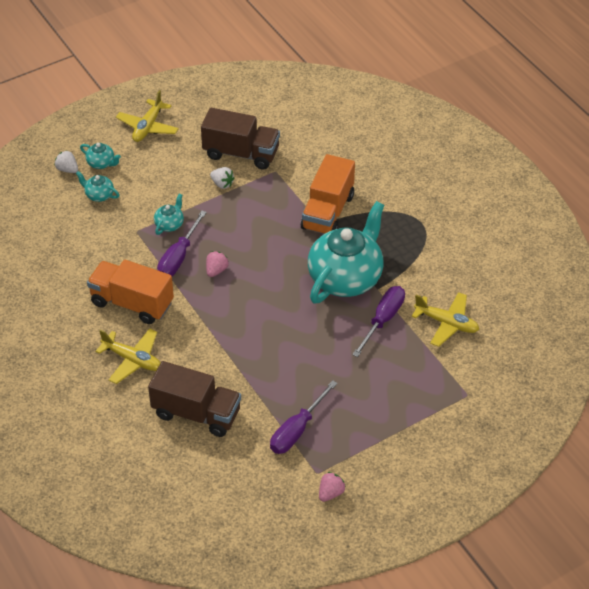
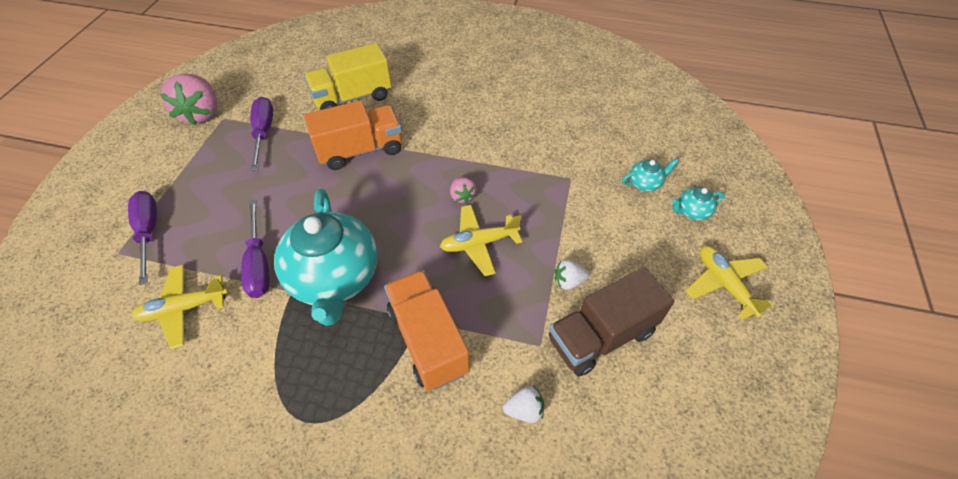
camera: 135 degrees right, 5 degrees up
(67, 169) = (704, 184): white strawberry -> white strawberry (524, 410)
(132, 303) = (491, 127): orange truck -> orange truck (360, 150)
(132, 360) = (439, 97): yellow plane -> yellow plane (479, 243)
(169, 224) = (554, 204): turquoise teapot -> none
(178, 257) = (507, 183): purple screwdriver -> purple screwdriver (149, 232)
(196, 413) = (352, 97): brown truck -> yellow truck
(330, 493) = (201, 114): pink strawberry -> pink strawberry, size x2.08

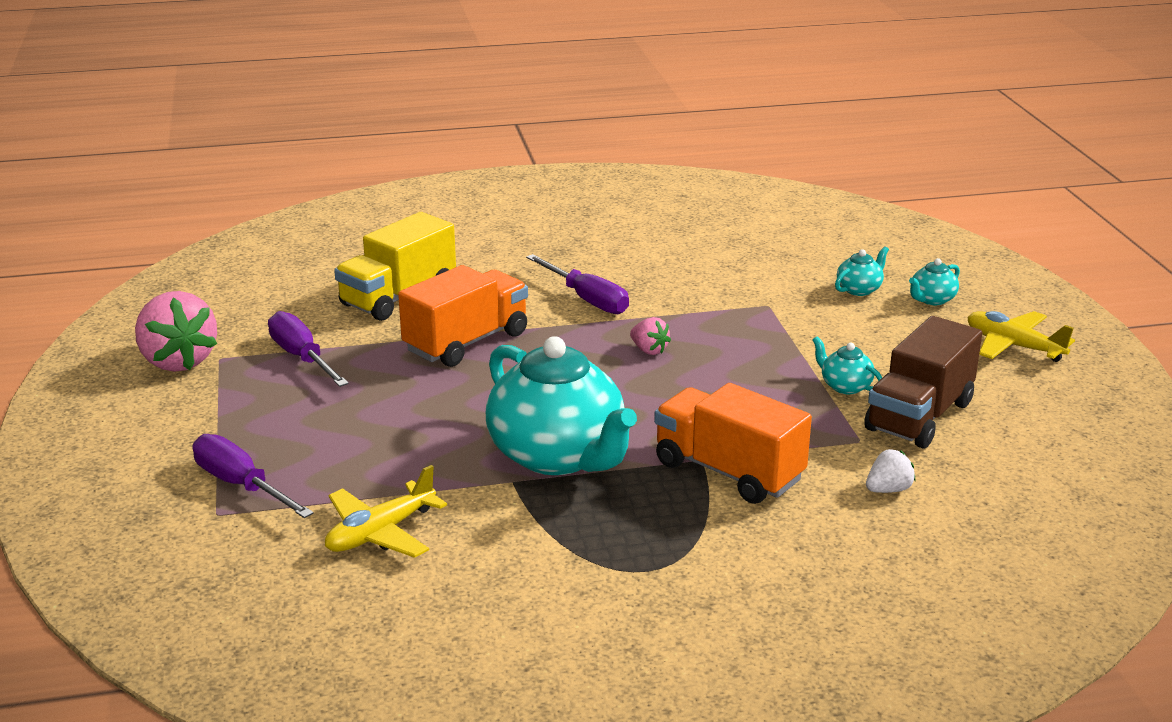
camera: 25 degrees left, 25 degrees down
(259, 263) = (440, 470): purple screwdriver -> purple screwdriver (587, 299)
(479, 243) = (710, 383): yellow plane -> none
(568, 281) = (845, 386): white strawberry -> turquoise teapot

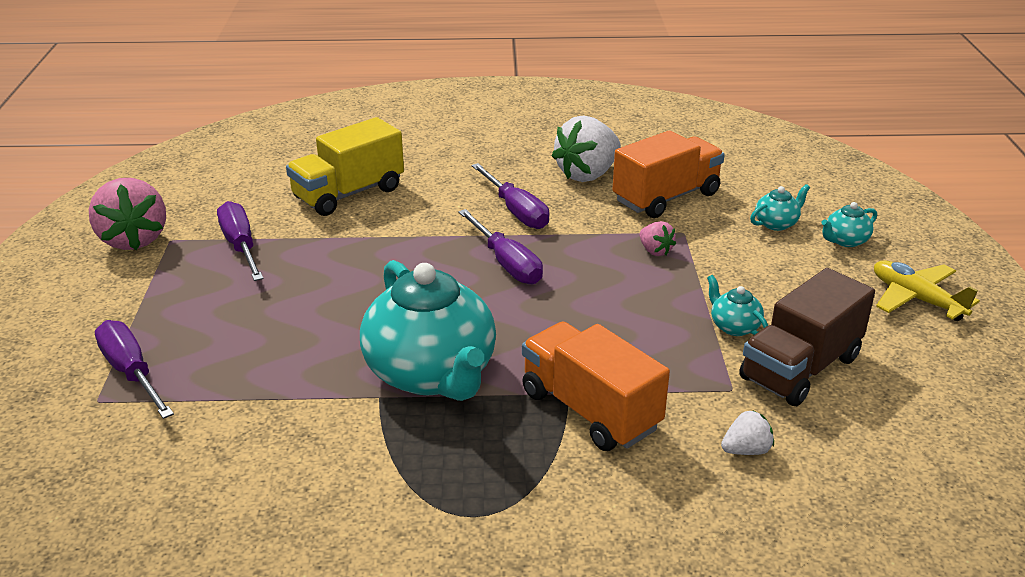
camera: 10 degrees right, 5 degrees up
(380, 533) = (234, 440): yellow plane -> none
(466, 342) = (391, 244): orange truck -> orange truck (666, 197)
(596, 349) = (506, 263): none -> purple screwdriver
(649, 350) = (556, 269): pink strawberry -> pink strawberry (655, 251)
(650, 258) = (587, 174): none -> white strawberry

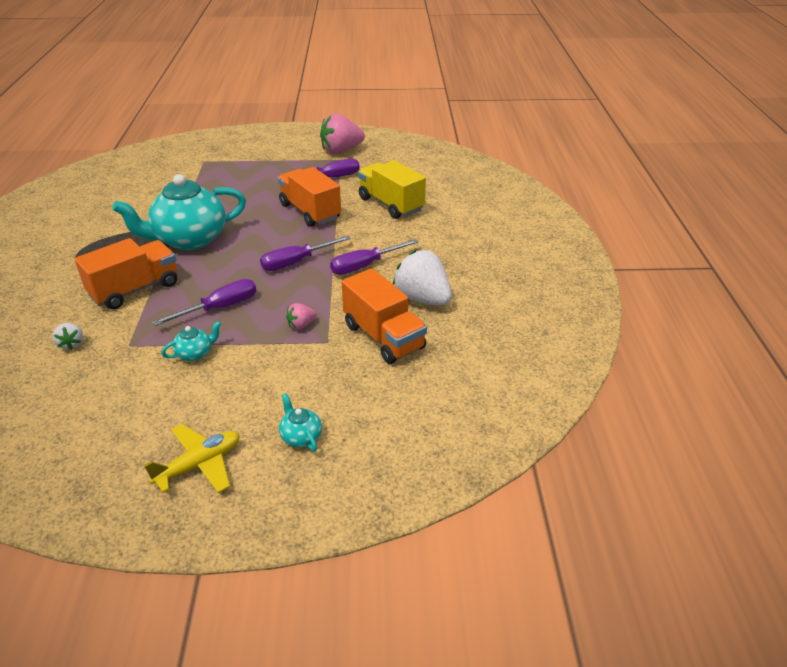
camera: 90 degrees right, 5 degrees up
(131, 373) = (222, 165): purple screwdriver -> purple screwdriver (220, 308)
(356, 259) = (310, 212): none -> orange truck
(776, 224) = (335, 396): turquoise teapot -> none
(800, 368) = (137, 379): brown truck -> none

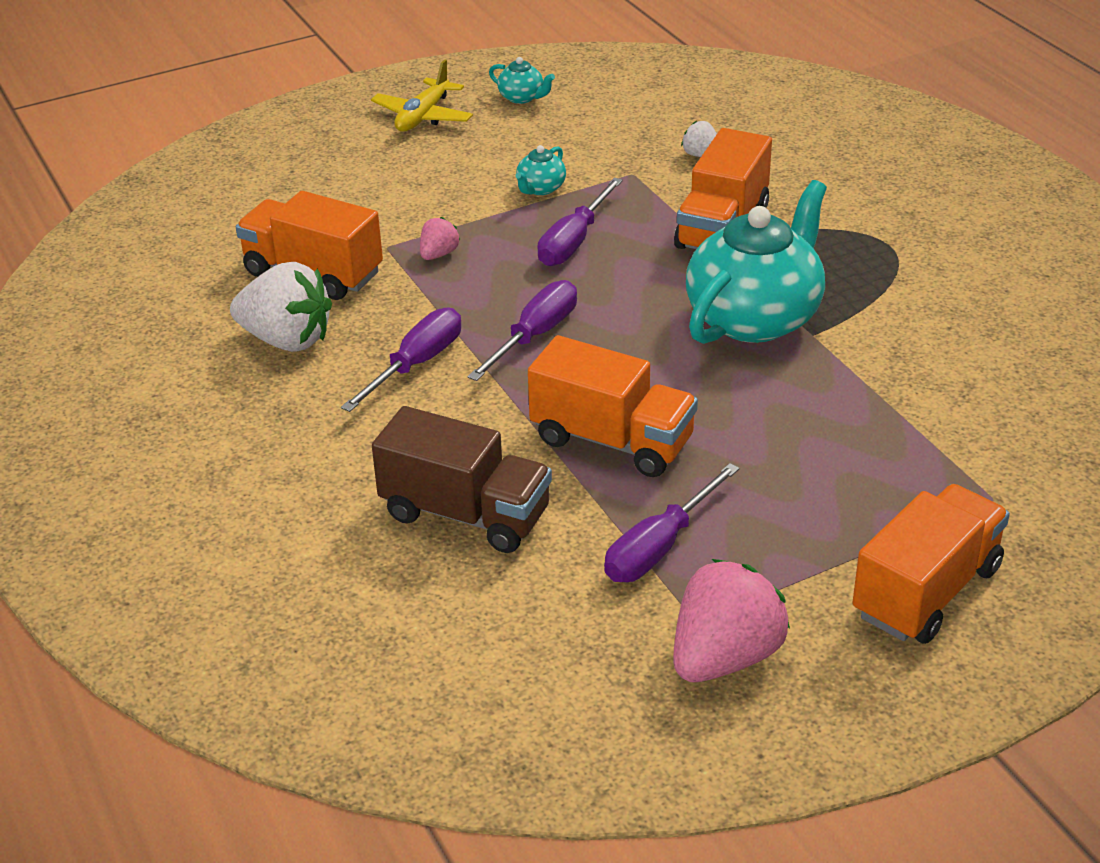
camera: 155 degrees right, 0 degrees up
(261, 148) = (926, 591): none -> orange truck
(301, 437) = (339, 159): turquoise teapot -> turquoise teapot (522, 97)
(391, 204) = (465, 514): yellow truck -> brown truck

